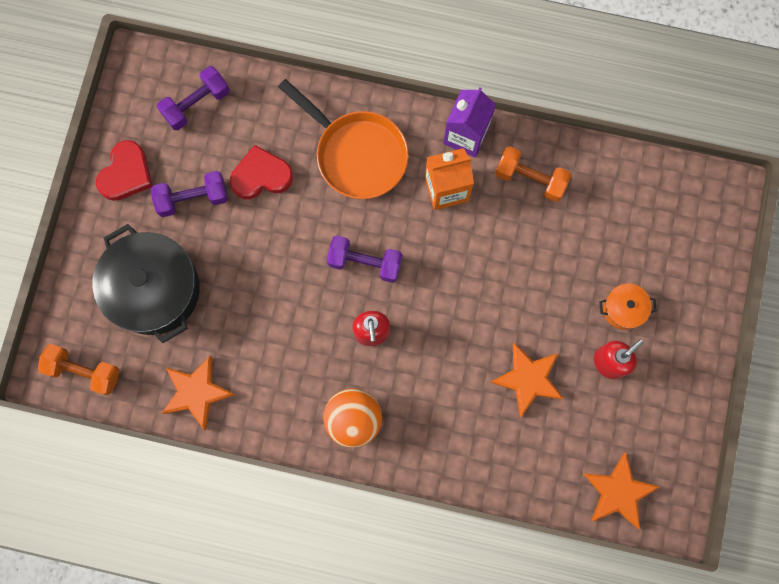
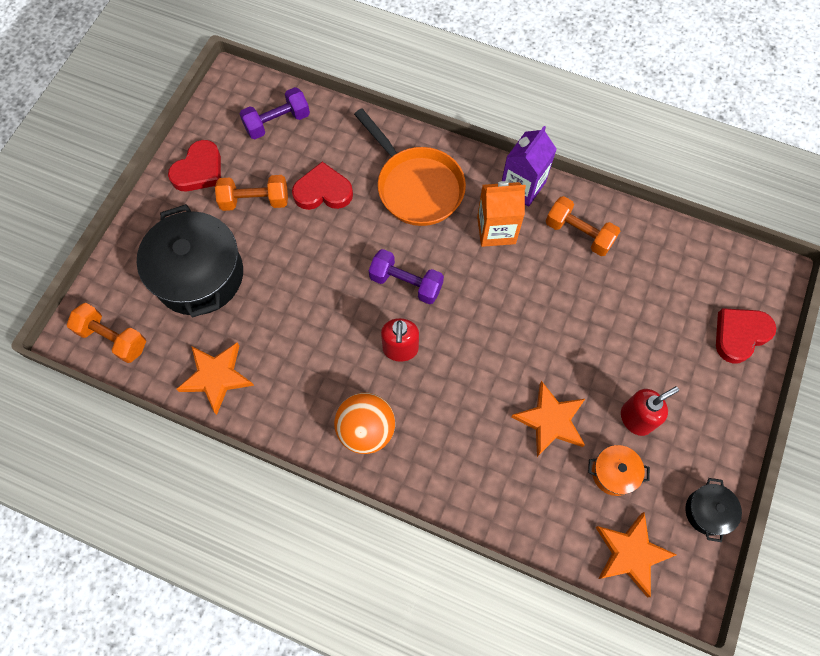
camera: 10 degrees right, 10 degrees down
(193, 198) = (255, 201): purple dumbbell -> orange dumbbell
(623, 309) = (657, 368): orange pot -> orange pot (614, 473)
(684, 440) = (707, 512): none -> black pot
(700, 260) = (740, 335): none -> red heart

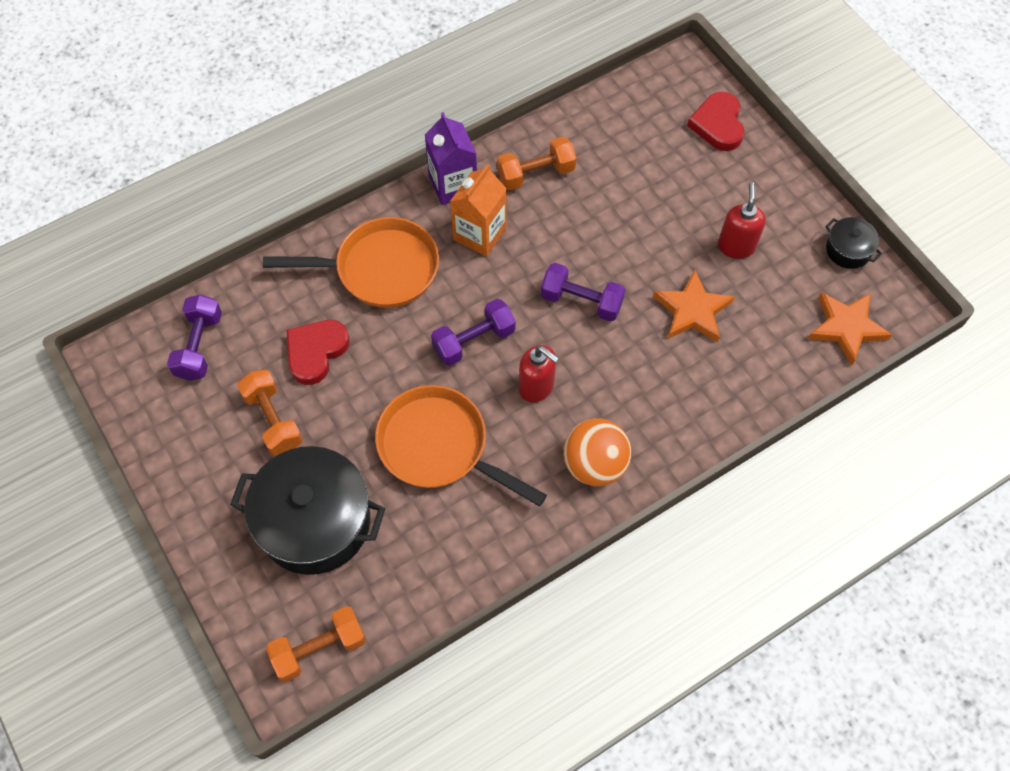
camera: 55 degrees left, 5 degrees down
(199, 170) = (190, 453): red heart -> none
(216, 377) = (441, 568): orange star -> none
(255, 201) = (273, 420): orange dumbbell -> orange dumbbell turned 60 degrees counterclockwise
(307, 315) = (439, 447): none -> orange pan
(495, 335) = (581, 301): none -> purple dumbbell
(614, 473) = (771, 294): orange pot -> none

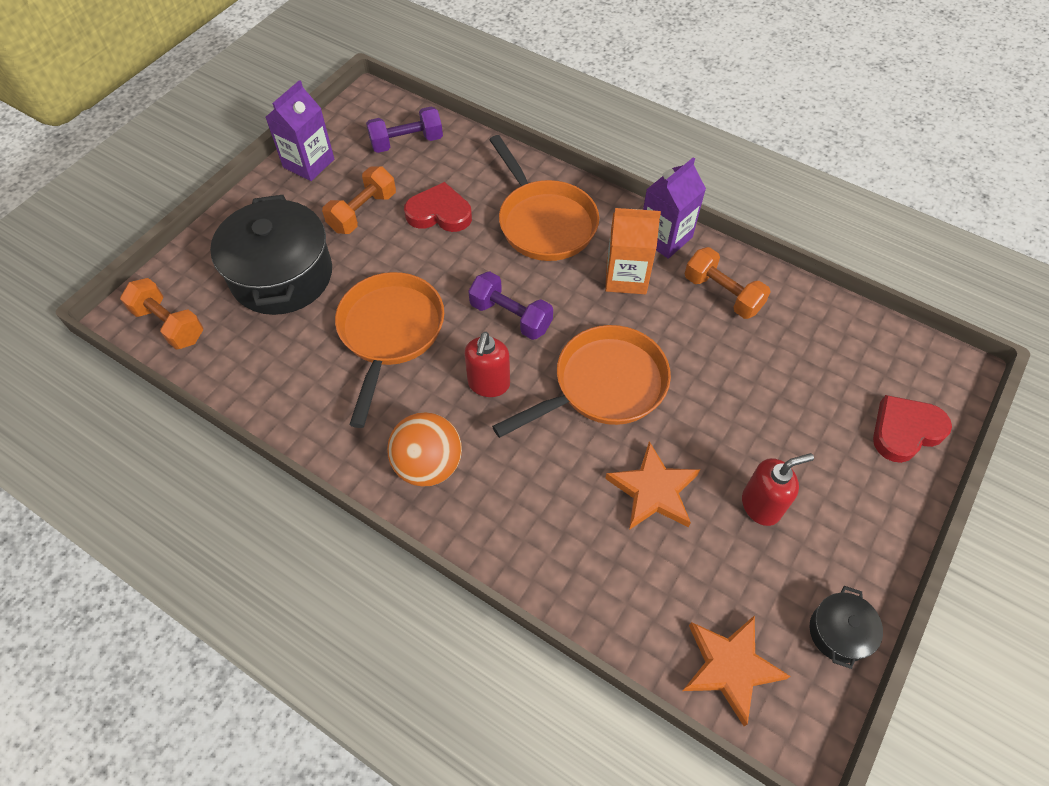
camera: 65 degrees right, 5 degrees down
(170, 449) = (308, 163): none -> purple carton
(581, 301) = (603, 385): purple dumbbell -> orange pan

